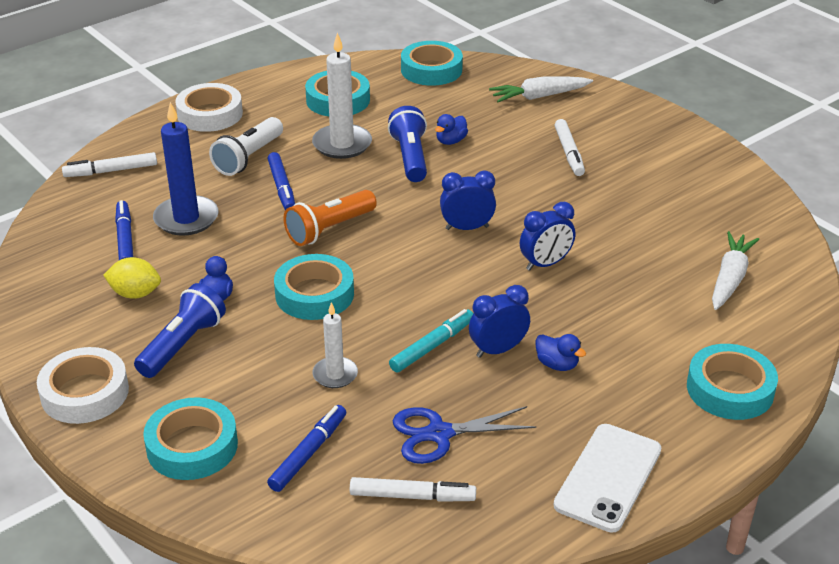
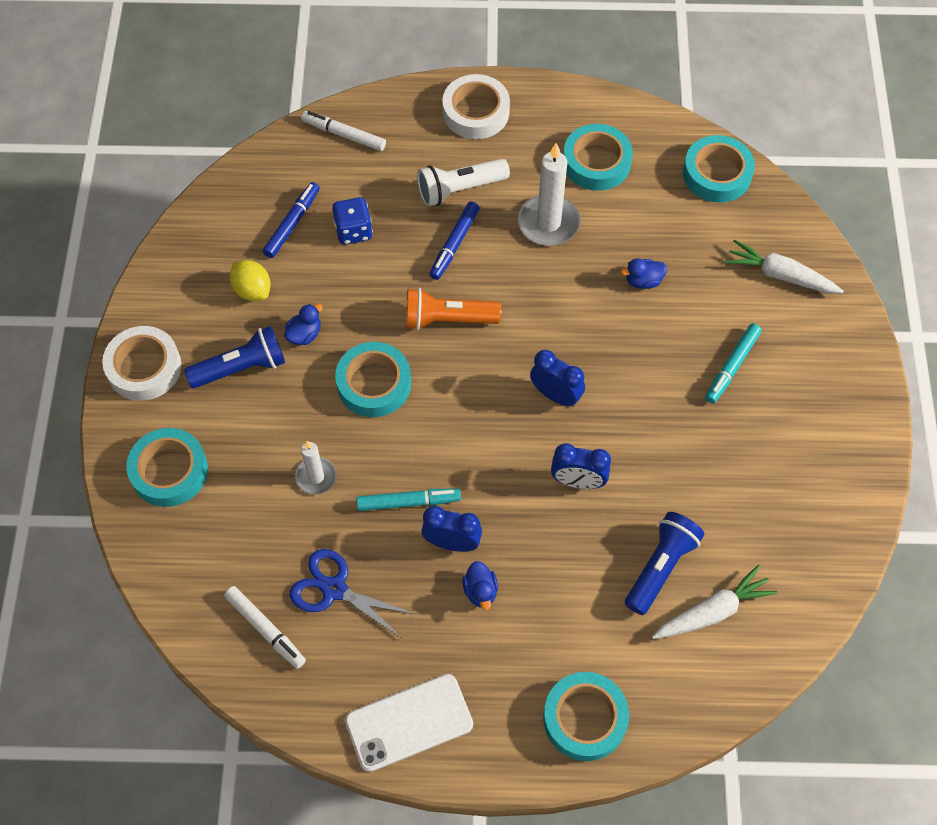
camera: 40 degrees right, 25 degrees up
(186, 219) = (353, 231): blue candle -> blue dice
(309, 453) = (235, 537): blue marker -> none
(410, 157) = (589, 278): blue flashlight -> blue flashlight (661, 567)
(569, 153) = (732, 366): white marker -> turquoise marker

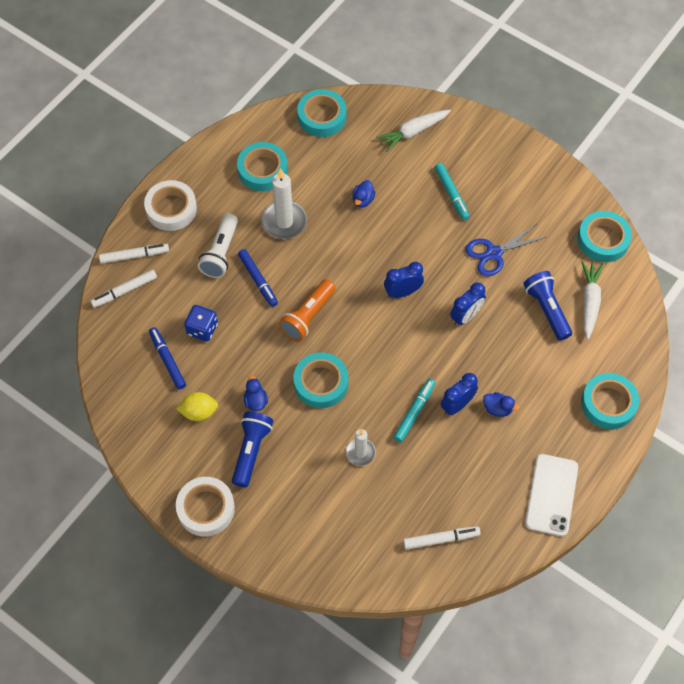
camera: 55 degrees left, 0 degrees up
(169, 471) = (293, 535): turquoise tape -> turquoise tape (603, 240)
(334, 589) = (442, 486): blue scissors -> blue scissors (494, 253)
(392, 117) = (134, 256): none -> white marker

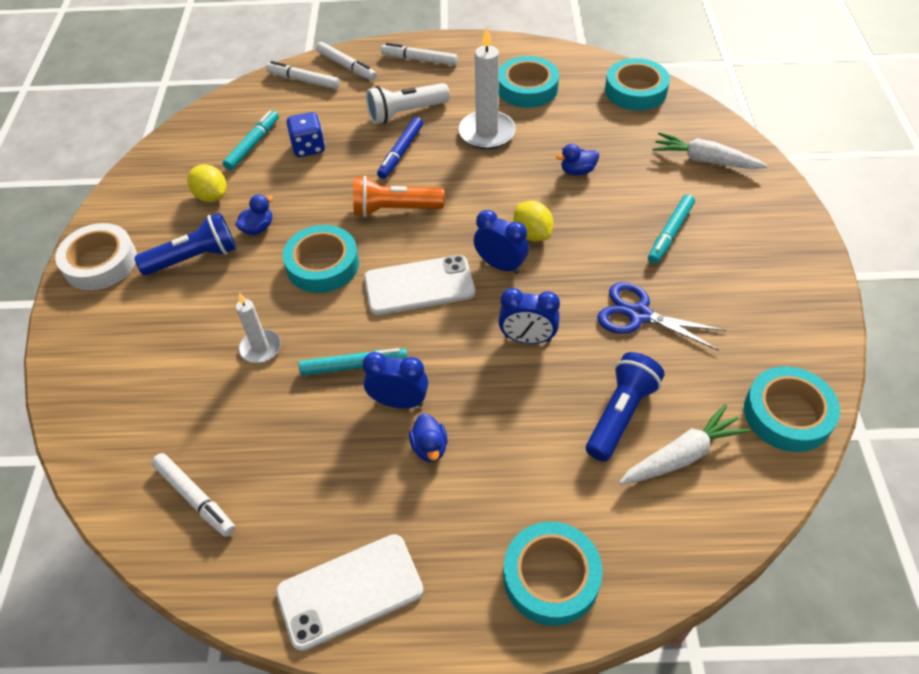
camera: 55 degrees right, 10 degrees down
(167, 360) = (253, 145): blue marker -> turquoise marker
(171, 209) = (419, 60): white tape -> white marker
(382, 343) = (419, 285): none -> white phone
(392, 259) = (532, 234): none -> yellow lemon

